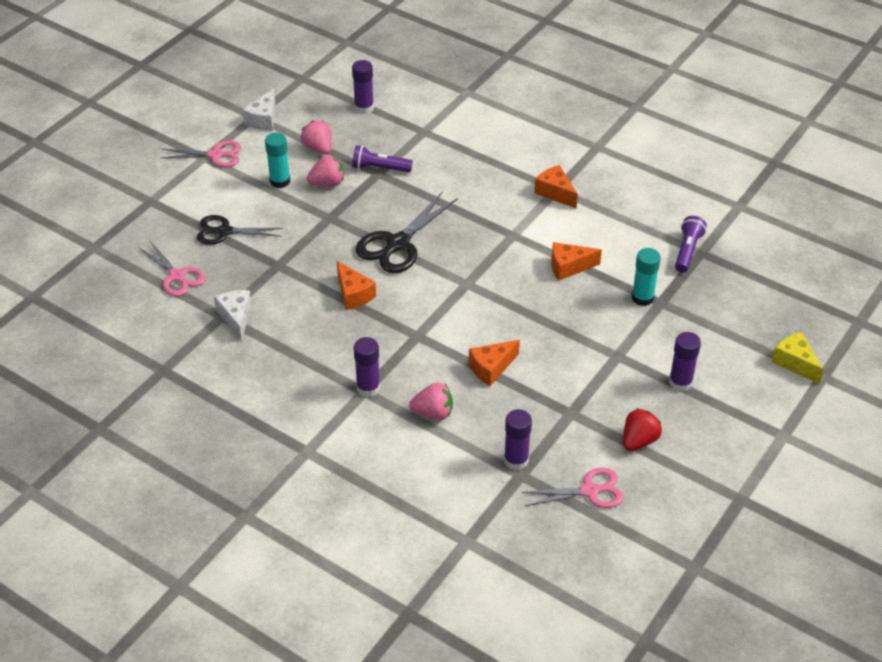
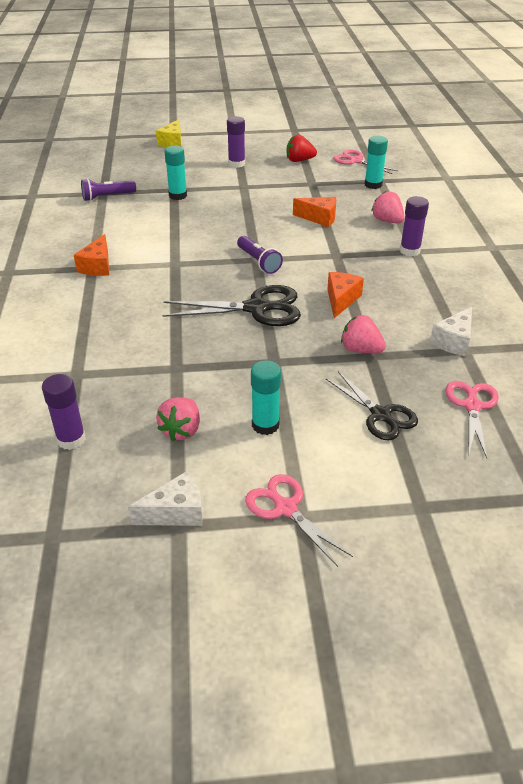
camera: 130 degrees left, 5 degrees down
(327, 183) = (229, 391): pink strawberry -> pink strawberry (361, 350)
(380, 168) = (167, 370): purple flashlight -> purple flashlight (258, 262)
(516, 460) = (373, 185): purple glue stick -> turquoise glue stick
(569, 267) = (182, 229): orange cheese -> none

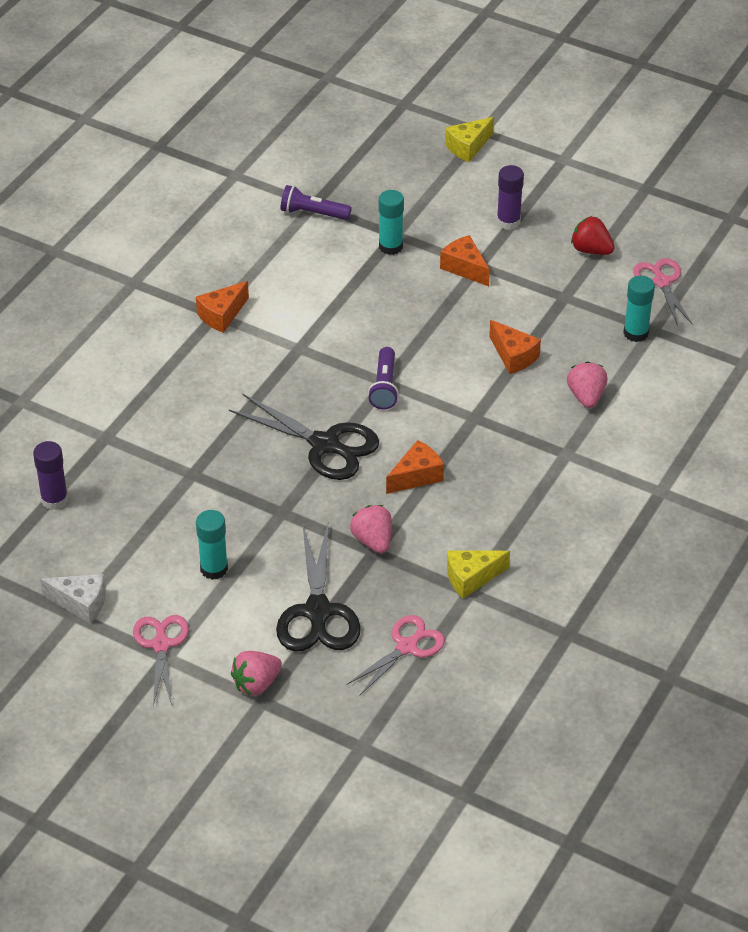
camera: 35 degrees right, 5 degrees up
(181, 430) = (144, 537): pink strawberry -> pink strawberry (256, 684)
(236, 190) = (464, 268): none -> orange cheese
(380, 415) = (317, 612): black scissors -> black scissors, size x1.51
(410, 251) = (561, 450): purple glue stick -> none
(453, 341) = (471, 578): white cheese -> yellow cheese

